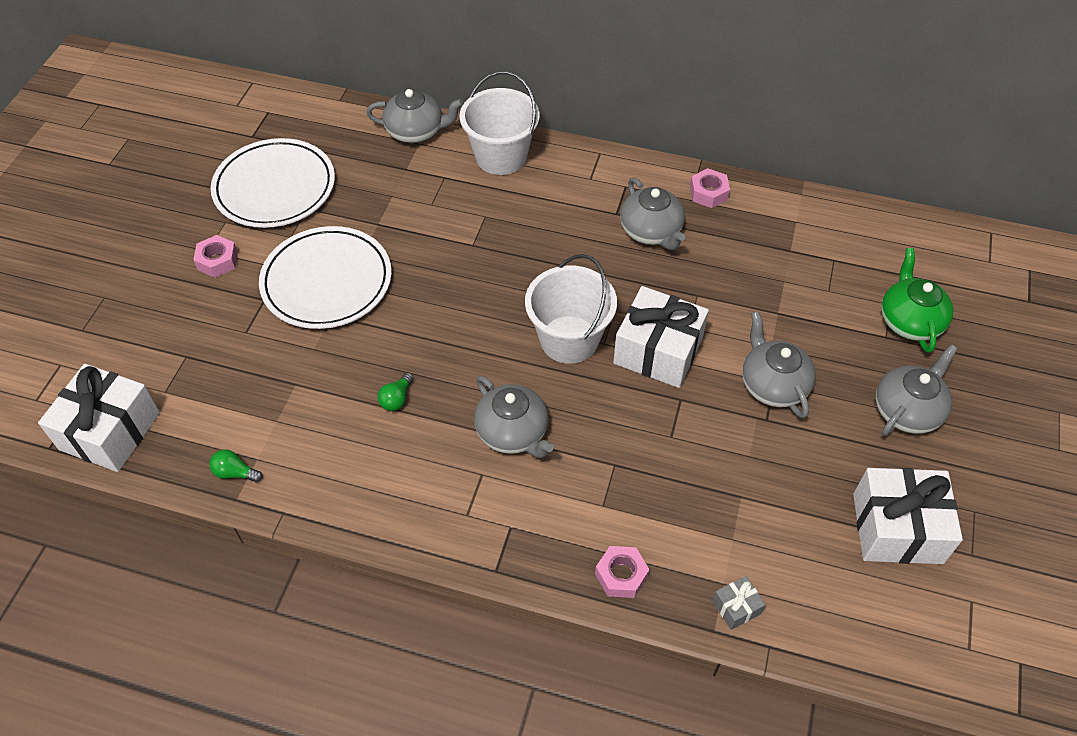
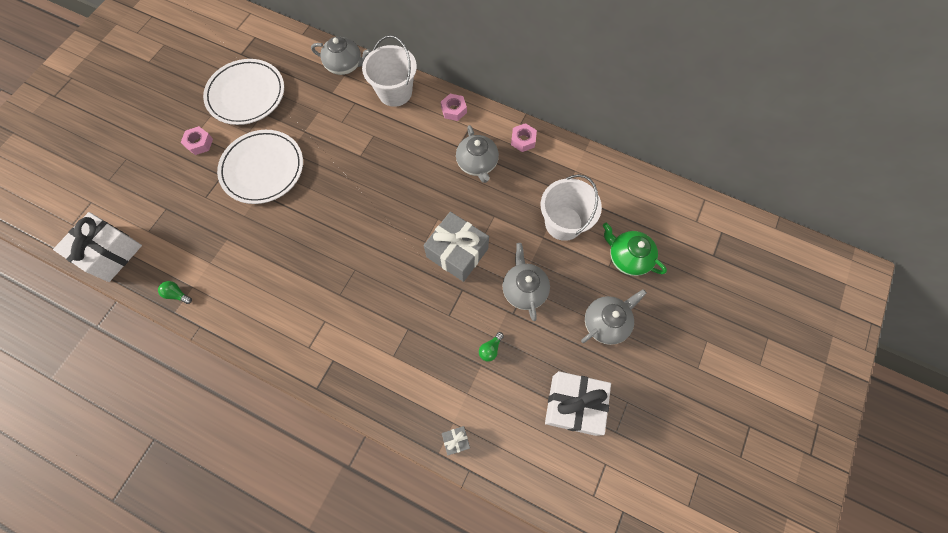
camera: 10 degrees right, 15 degrees up
(396, 399) = (285, 259): green light bulb -> green light bulb (490, 349)
(513, 432) = (351, 295): grey teapot -> none
(569, 339) = (403, 235): white bucket -> white bucket (563, 223)
(621, 575) = (391, 405): pink nut -> pink nut (454, 110)
(658, 351) = (457, 253): white gift -> grey gift
(909, 321) = (628, 257): green teapot -> green teapot turned 60 degrees counterclockwise

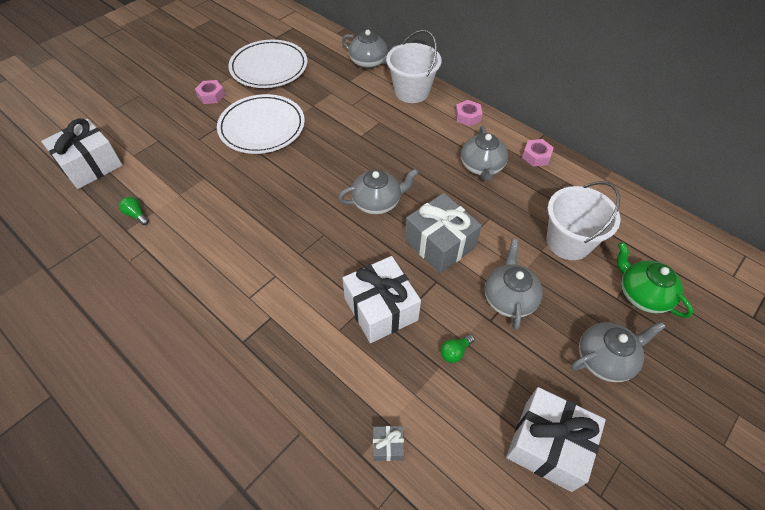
camera: 15 degrees right, 15 degrees down
(393, 225) = (377, 202): none -> grey teapot
(422, 327) = (381, 309): none -> white gift

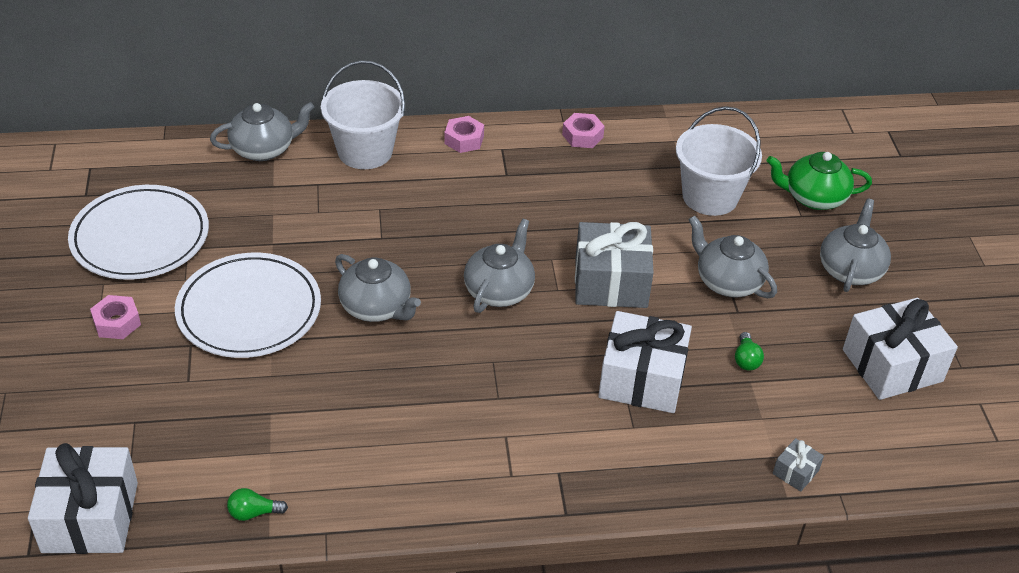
camera: 50 degrees left, 10 degrees down
(481, 167) = (548, 182): grey teapot -> grey teapot (376, 307)

